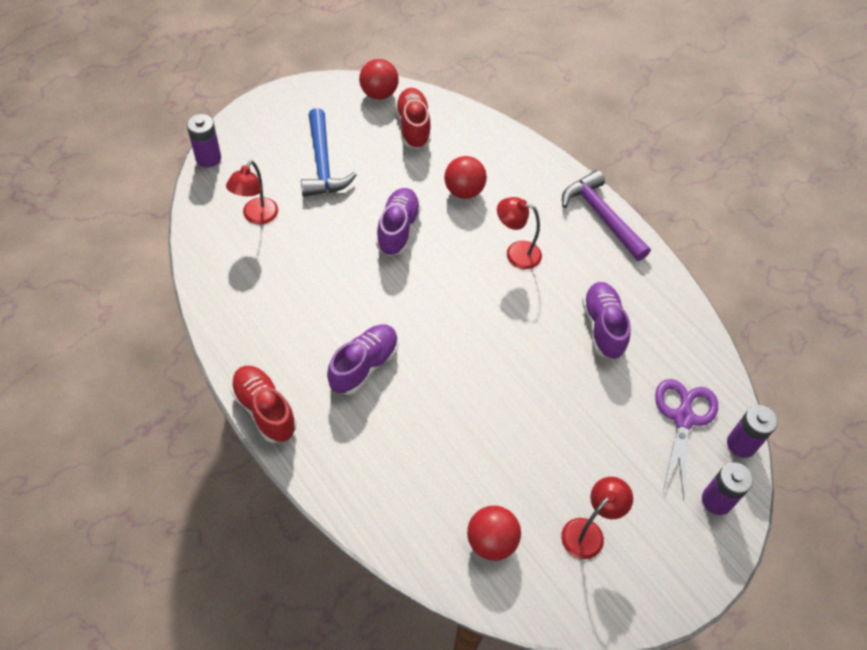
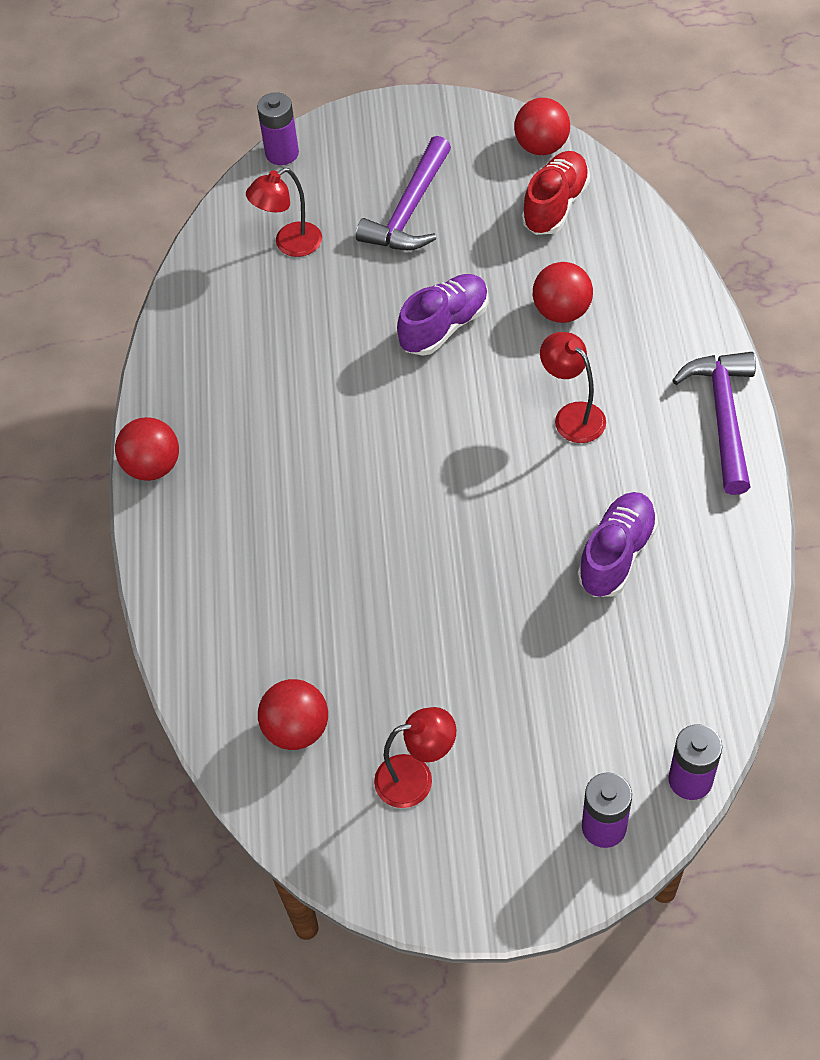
camera: 40 degrees right, 0 degrees up
(264, 410) = (152, 466): red shoe -> red ball
(323, 164) = (410, 210): blue hammer -> purple hammer
(364, 365) = (292, 468): purple shoe -> none
(683, 418) = (637, 711): purple scissors -> none

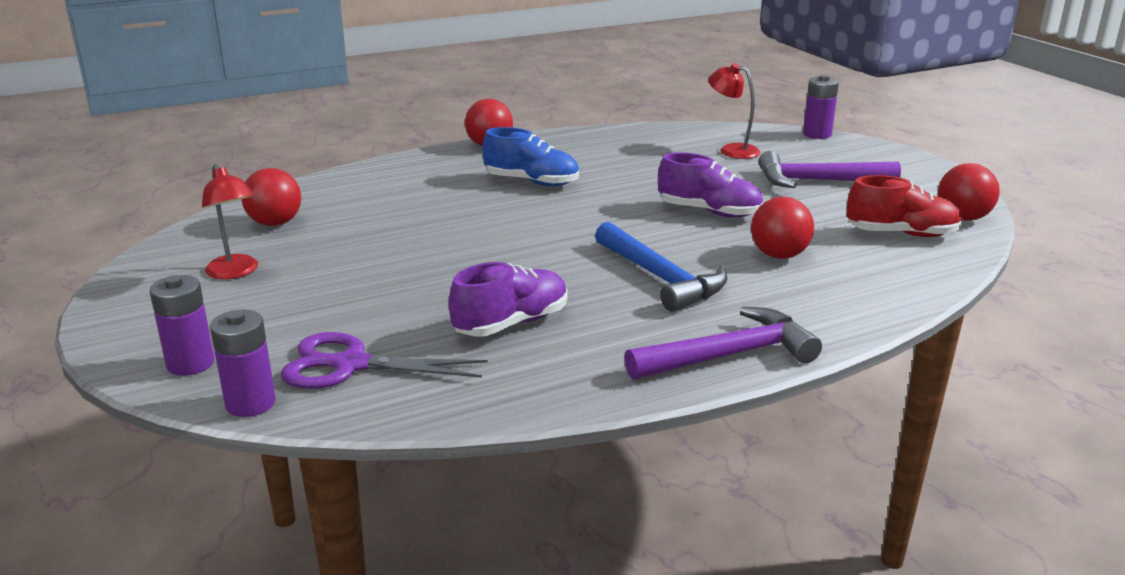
camera: 65 degrees right, 30 degrees down
(292, 453) = (532, 182): none -> blue shoe
(572, 415) = (661, 278): red lamp -> blue hammer
(616, 554) = (511, 323): purple shoe -> purple shoe turned 45 degrees counterclockwise
(649, 695) = (349, 365): none -> purple scissors

